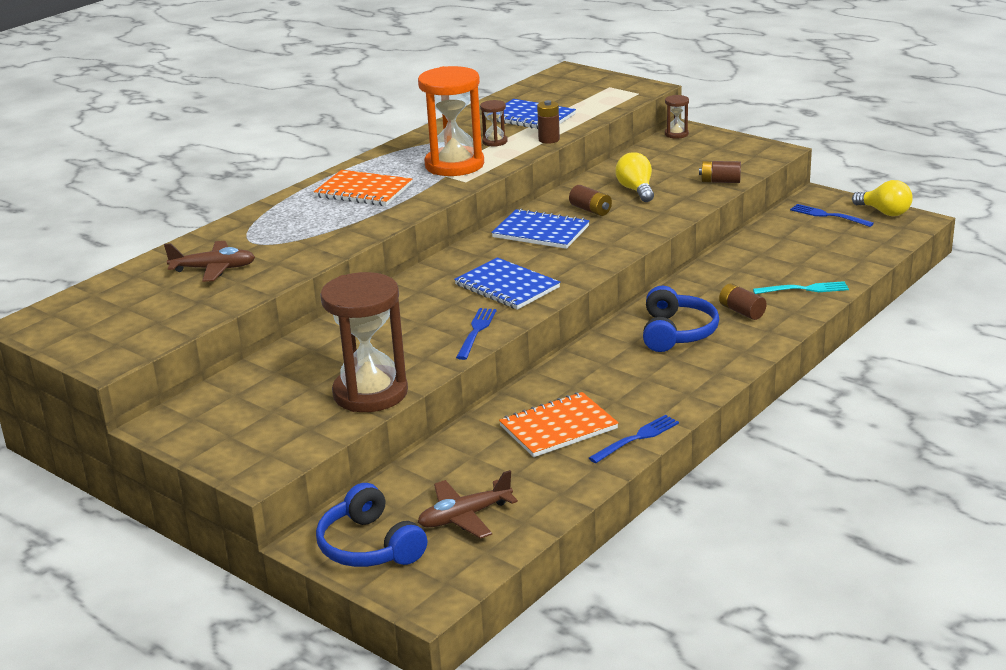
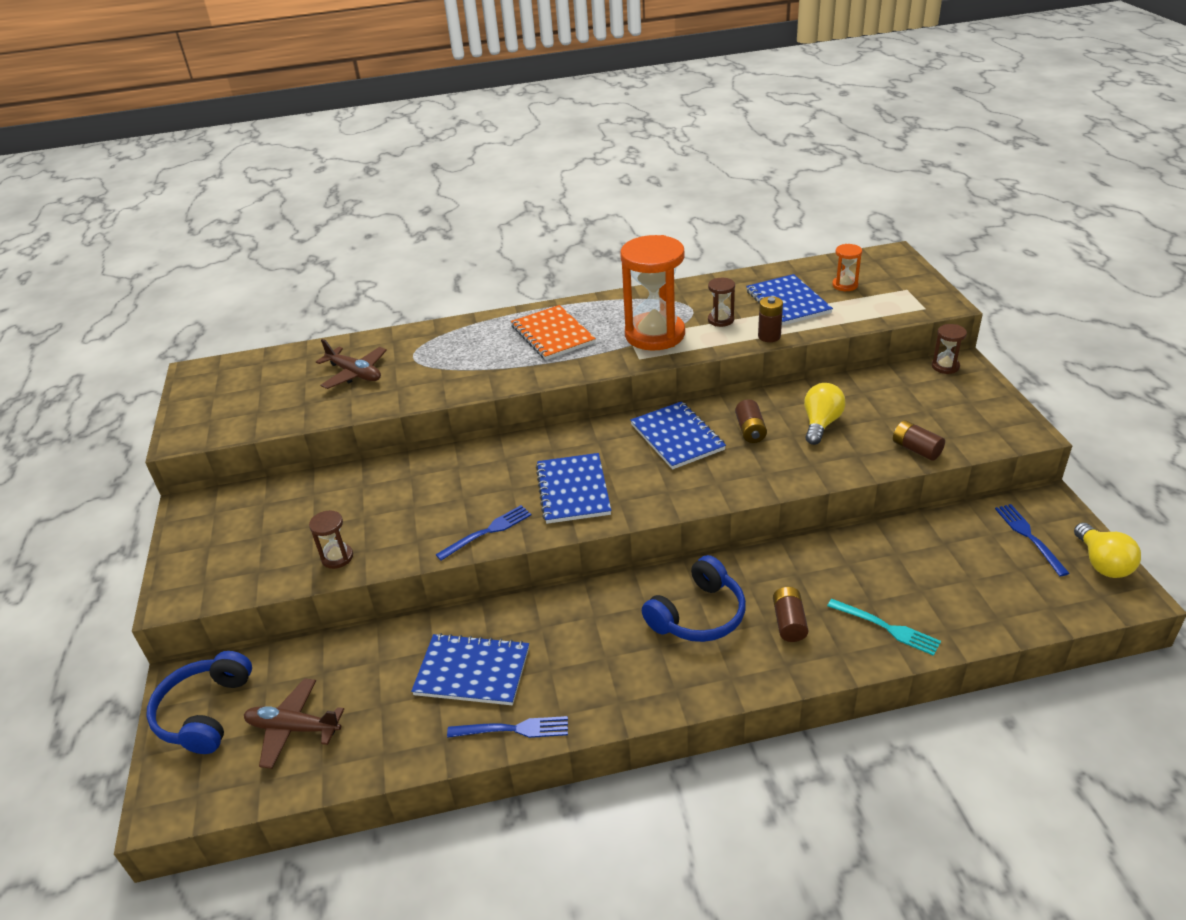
camera: 40 degrees right, 10 degrees up
(370, 393) = (337, 557): brown hourglass -> brown hourglass, size x0.44
(558, 427) = (472, 671): orange notebook -> blue notebook
(559, 96) = (845, 285): none -> orange hourglass

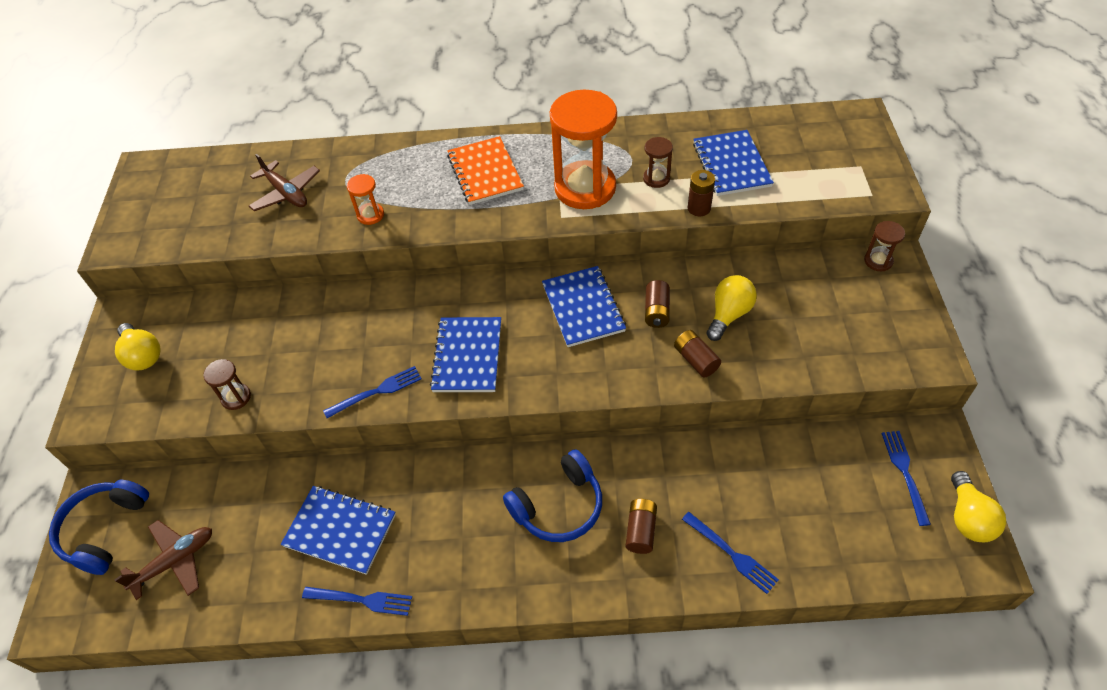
camera: 10 degrees right, 15 degrees up
(224, 537) = (143, 355): none -> yellow light bulb
(293, 728) = (175, 561): brown plane -> brown plane turned 120 degrees clockwise
(845, 285) = (797, 150): orange hourglass -> orange hourglass (370, 215)
(887, 628) = (732, 554): turquoise fork -> blue fork
(916, 449) = (815, 363): brown battery -> brown battery (696, 360)

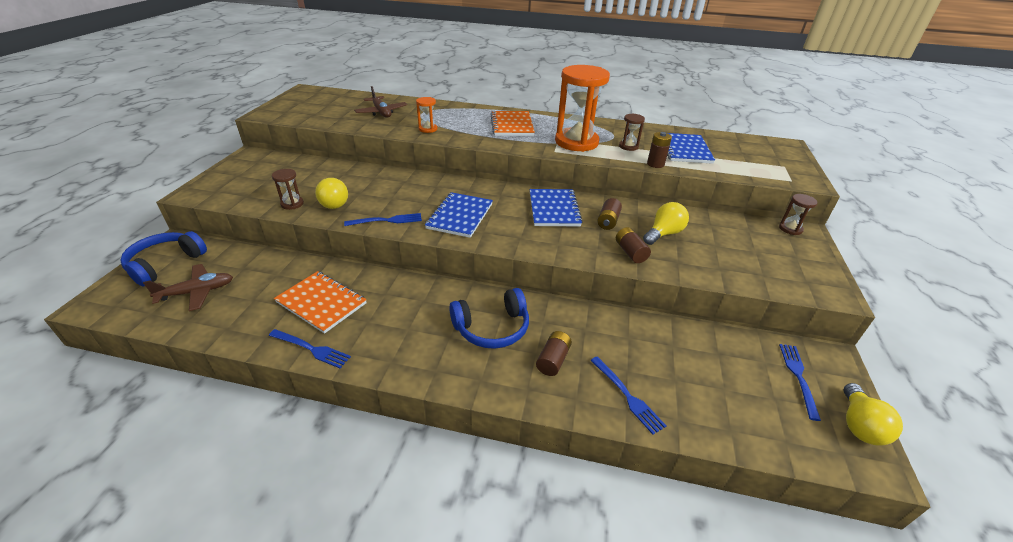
camera: 10 degrees right, 15 degrees down
(143, 355) = (249, 174): yellow light bulb -> yellow light bulb (333, 203)
(340, 530) = (321, 303): blue notebook -> orange notebook

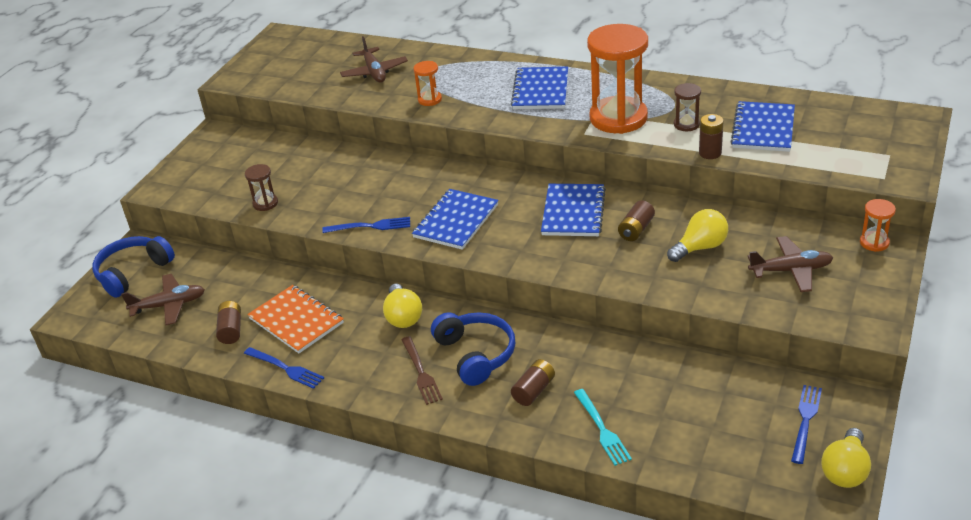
camera: 15 degrees right, 0 degrees up
(333, 203) = (311, 202): yellow light bulb -> yellow light bulb (403, 317)
(445, 347) = (421, 373): none -> brown fork
(492, 328) = (475, 354): blue headphones -> blue headphones turned 105 degrees counterclockwise
(512, 125) = (540, 90): orange notebook -> blue notebook
(627, 396) = (602, 429): blue fork -> turquoise fork
(630, 252) = (647, 271): brown battery -> brown battery (231, 330)
(742, 250) = (790, 270): none -> brown plane
(790, 229) = (874, 242): brown hourglass -> orange hourglass

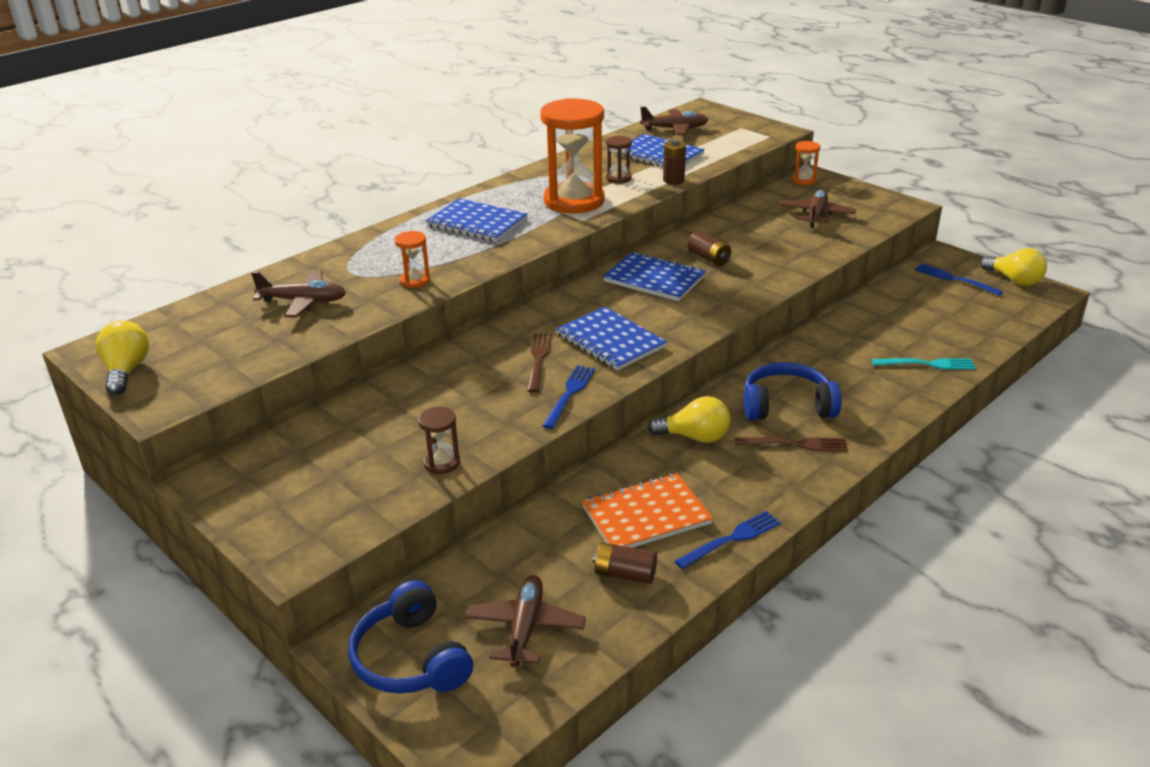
camera: 70 degrees left, 5 degrees down
(409, 198) = (538, 359): none -> brown fork
(534, 390) = (858, 386): brown battery -> none
(700, 247) = (758, 239): yellow light bulb -> yellow light bulb (126, 371)
(840, 118) = (674, 129): none -> brown plane

